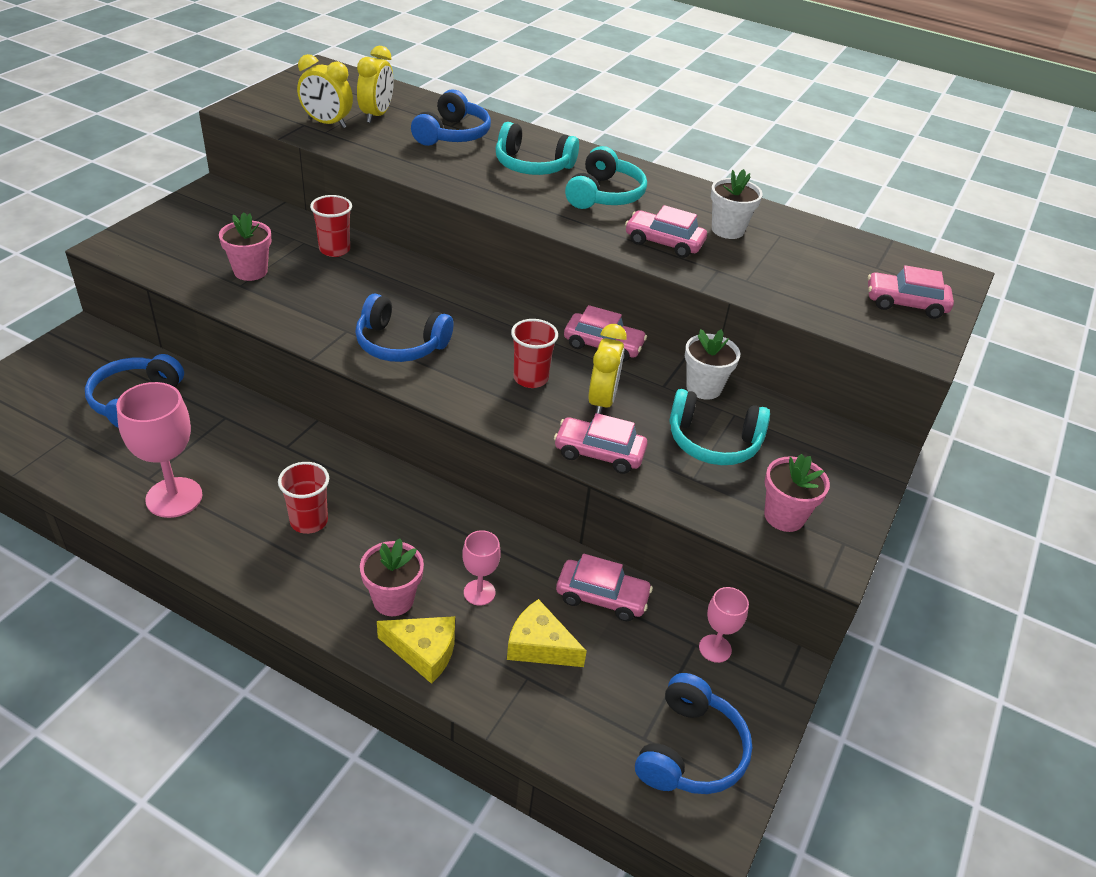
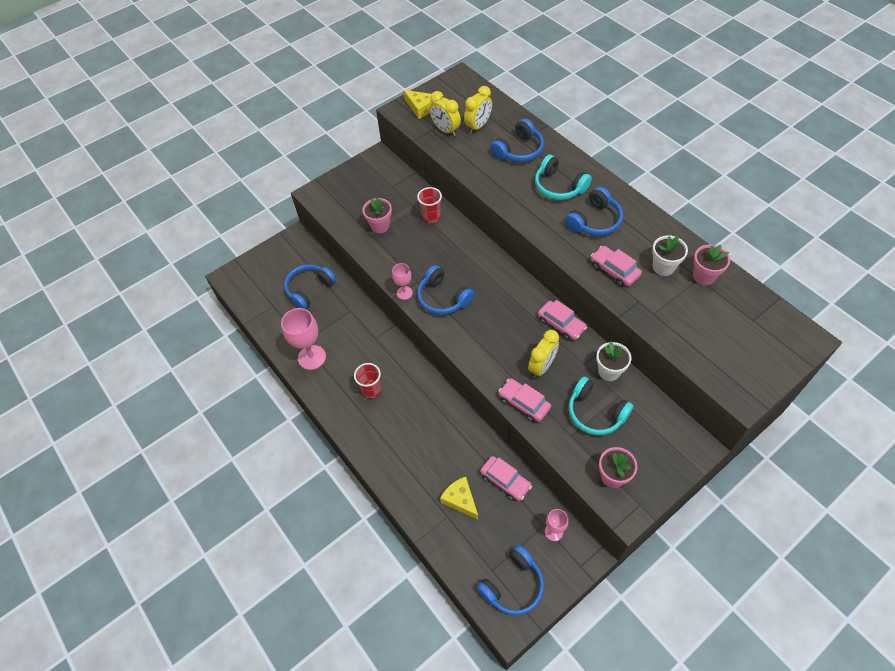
camera: 30 degrees right, 15 degrees up
(393, 600) = (397, 450): pink flower pot -> pink flower pot (704, 276)
(424, 651) = (401, 485): yellow cheese -> yellow cheese (420, 108)
(479, 592) = (442, 458): pink goblet -> pink goblet (404, 293)
(530, 378) = (507, 340): red cup -> none
(604, 195) = (594, 221): turquoise headphones -> blue headphones
(905, 303) = (755, 356): pink car -> none

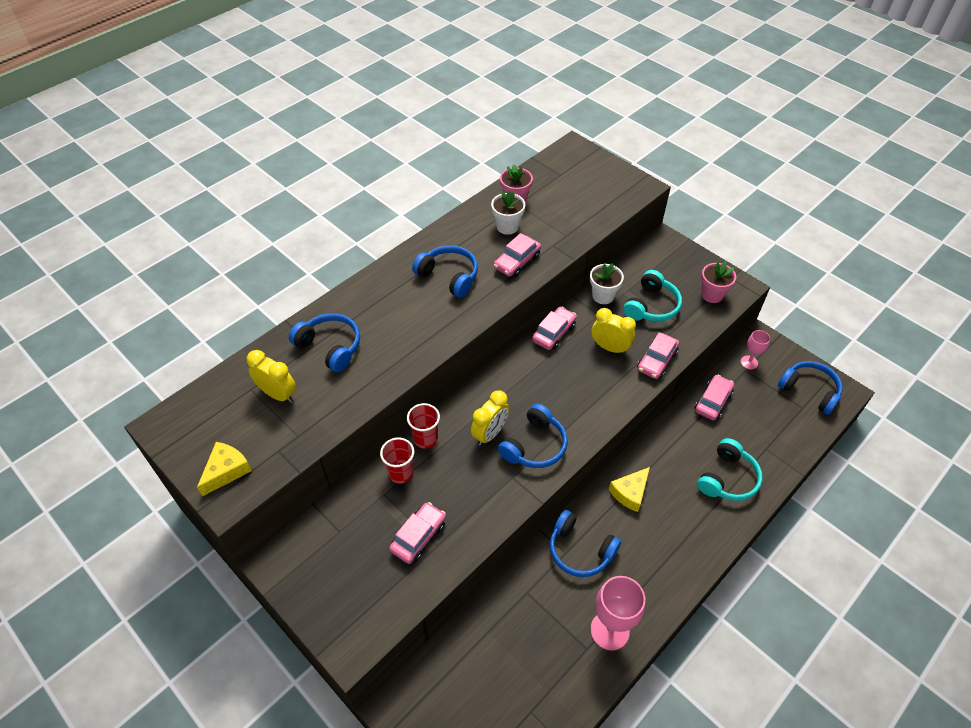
camera: 100 degrees left, 5 degrees down
(309, 289) = (496, 659): blue headphones -> blue headphones (580, 550)
(371, 390) = (641, 545): red cup -> red cup (425, 438)
(380, 226) = (418, 536): pink flower pot -> pink car
(404, 293) = (532, 489): pink goblet -> none
(445, 130) = (282, 432): yellow clock -> yellow clock (490, 433)
(460, 500) = (745, 438): yellow cheese -> yellow cheese (630, 492)
(559, 186) = (395, 307): turquoise headphones -> turquoise headphones (727, 478)

